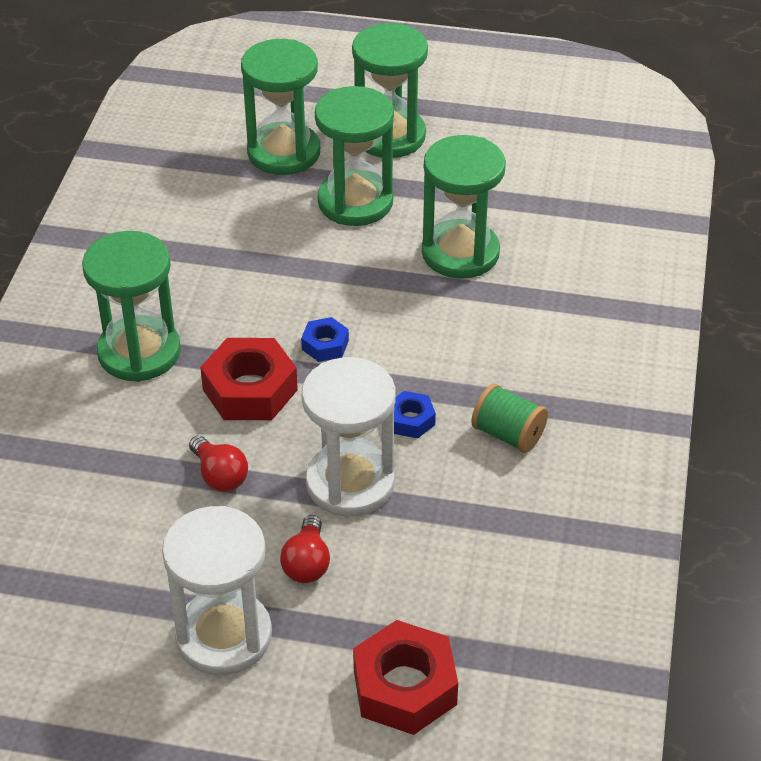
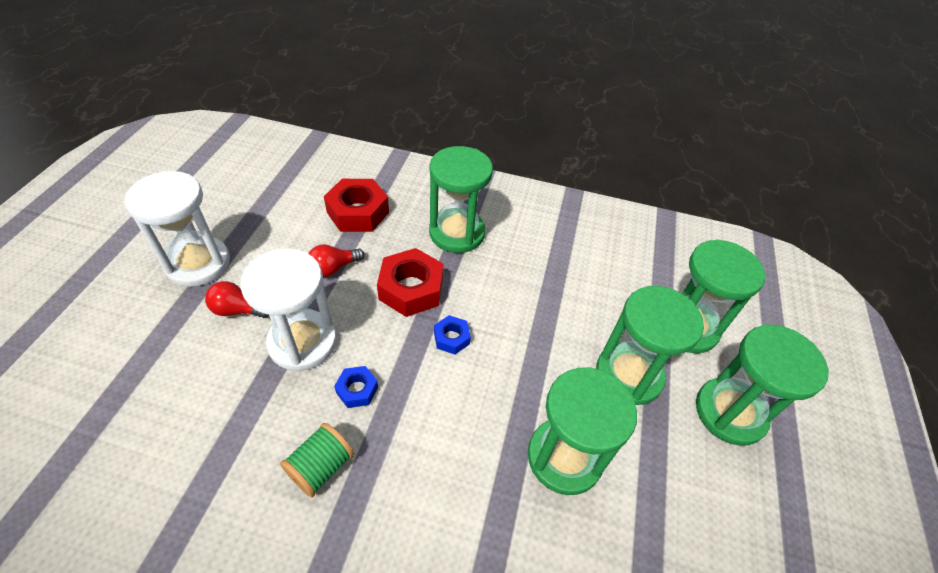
camera: 90 degrees right, 5 degrees up
(404, 687) = (102, 357): red nut -> red nut (358, 212)

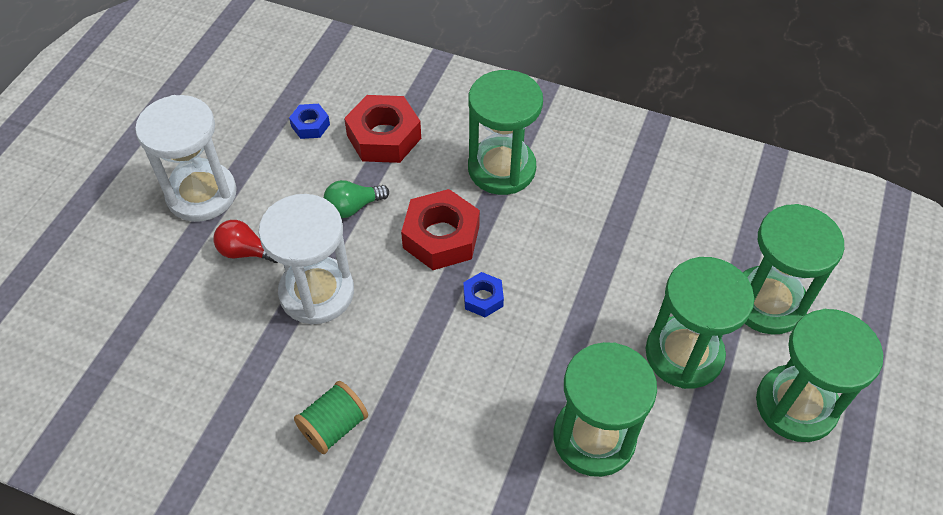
camera: 10 degrees right, 5 degrees up
(333, 268) = (353, 207): red light bulb -> green light bulb
(357, 390) = (374, 349): blue nut -> blue nut (310, 125)

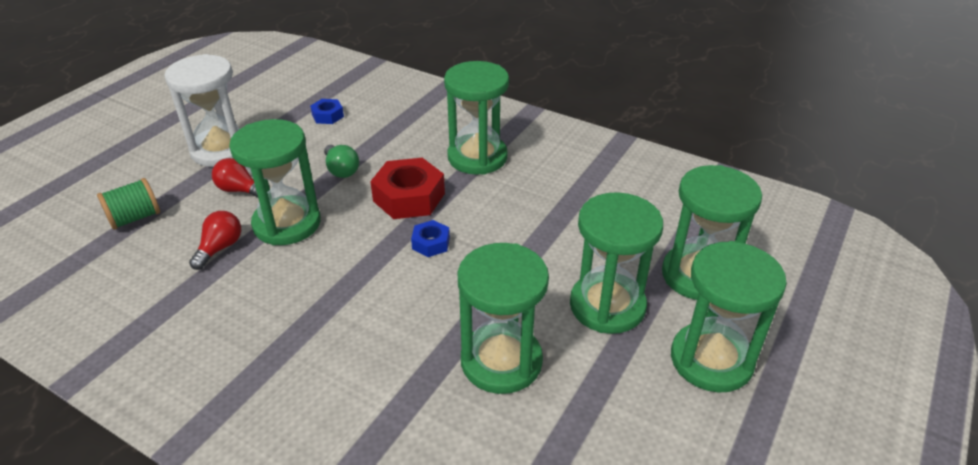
camera: 10 degrees right, 15 degrees down
(254, 336) = (220, 248): none -> red light bulb
(317, 292) = (287, 223): white hourglass -> green hourglass
(334, 426) = (261, 321): green spool -> green spool (135, 218)
(353, 207) = (341, 170): green light bulb -> green light bulb turned 105 degrees counterclockwise
(384, 137) = (385, 128): red nut -> none

